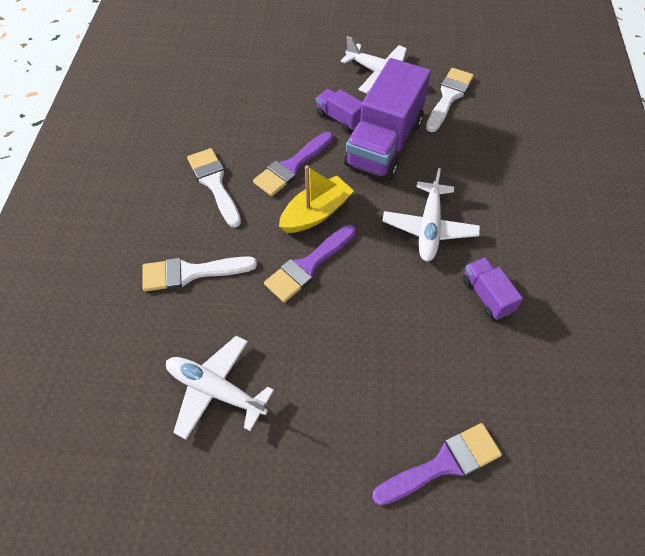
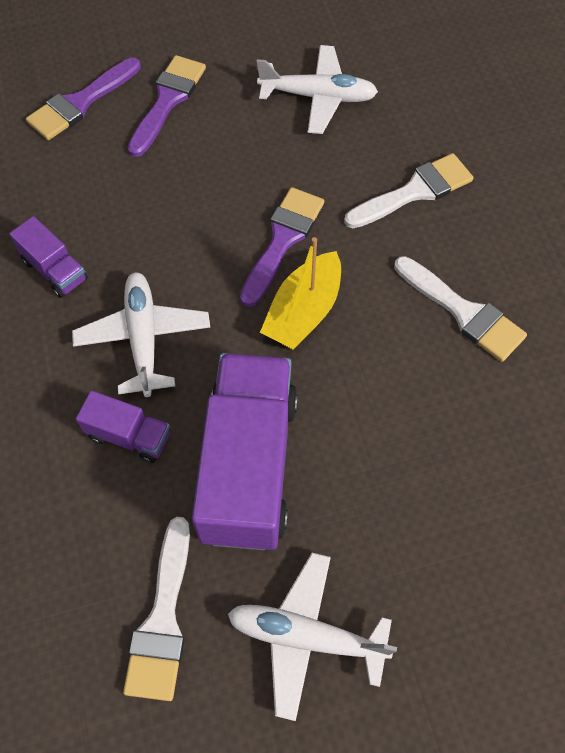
camera: 160 degrees right, 5 degrees up
(292, 166) = (371, 374): purple brush -> purple brush (167, 101)
(339, 118) = (340, 496): purple truck -> purple truck (129, 436)

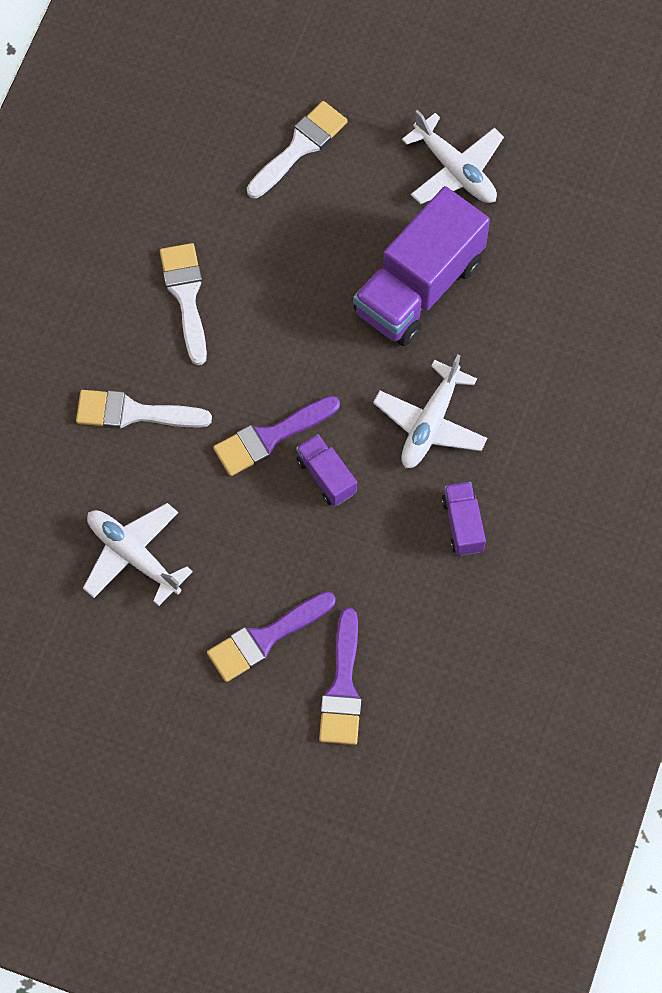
camera: 145 degrees left, 5 degrees up
(80, 103) = (342, 687): purple brush -> purple brush turned 105 degrees clockwise
(129, 436) = (486, 357): purple truck -> purple truck (326, 476)
(162, 619) = (535, 231): white brush -> white brush (300, 147)
(303, 312) = (300, 369): yellow boat -> none

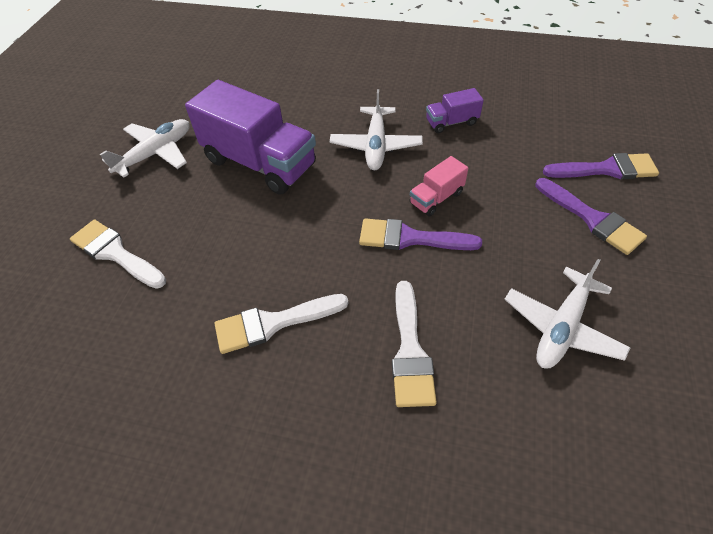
camera: 95 degrees left, 15 degrees down
(270, 437) = (410, 238): purple brush -> purple brush turned 135 degrees clockwise
(326, 476) = (436, 198): purple truck -> pink truck
(430, 423) = (376, 145): white plane -> white plane turned 75 degrees clockwise

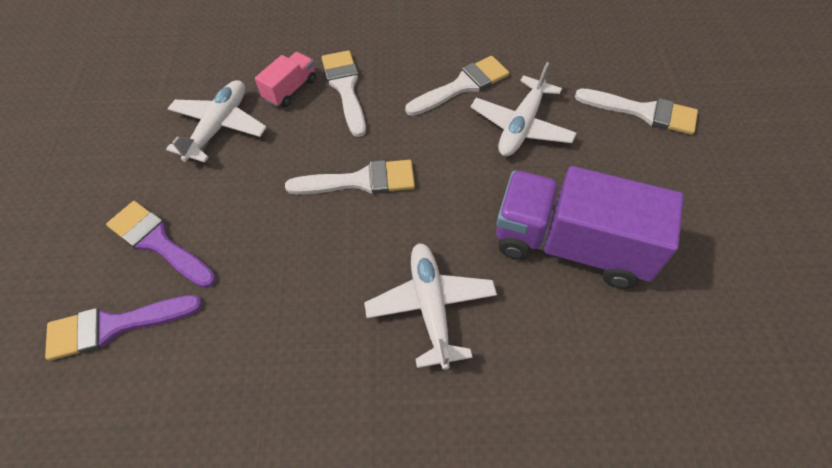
camera: 165 degrees right, 5 degrees up
(155, 153) = (713, 233): white plane -> white plane (521, 126)
(410, 238) = (360, 181): purple brush -> white brush
(436, 198) = (338, 236): pink truck -> pink truck (290, 89)
(451, 122) = (327, 380): purple truck -> none

